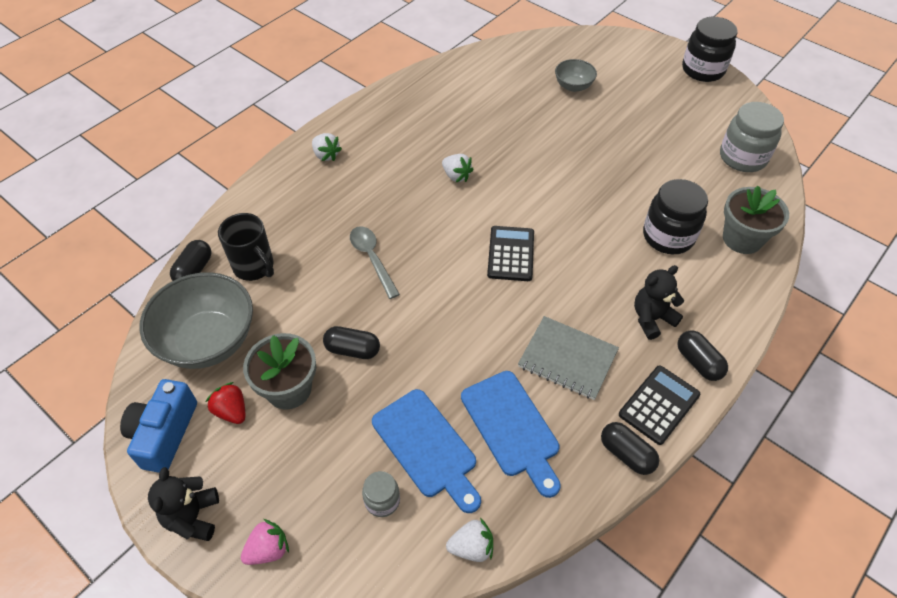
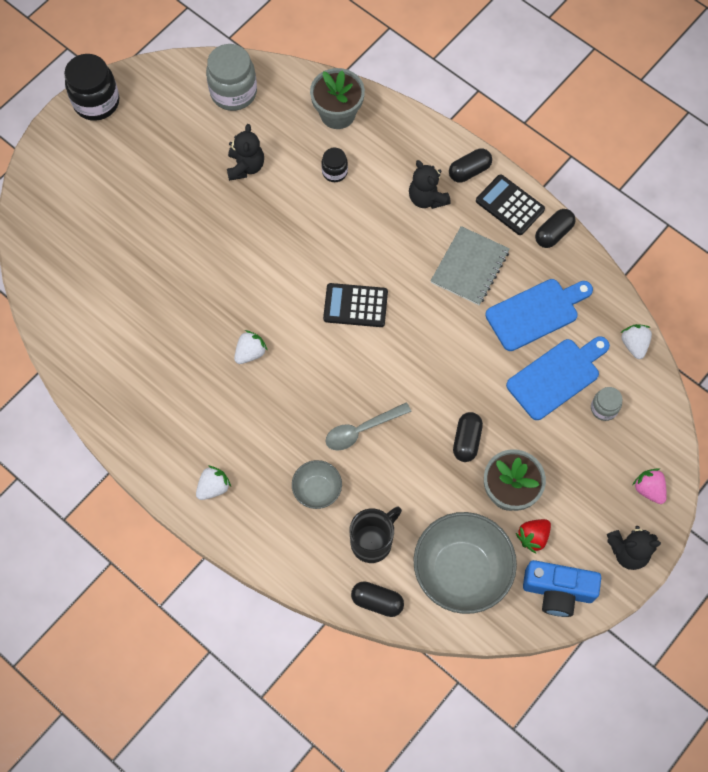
camera: 90 degrees left, 15 degrees up
(573, 86) = (114, 231): grey bowl -> grey bowl (317, 490)
(658, 168) = (245, 167): none -> black teddy bear
(668, 236) = (334, 172): black jar -> black jar, size x0.53

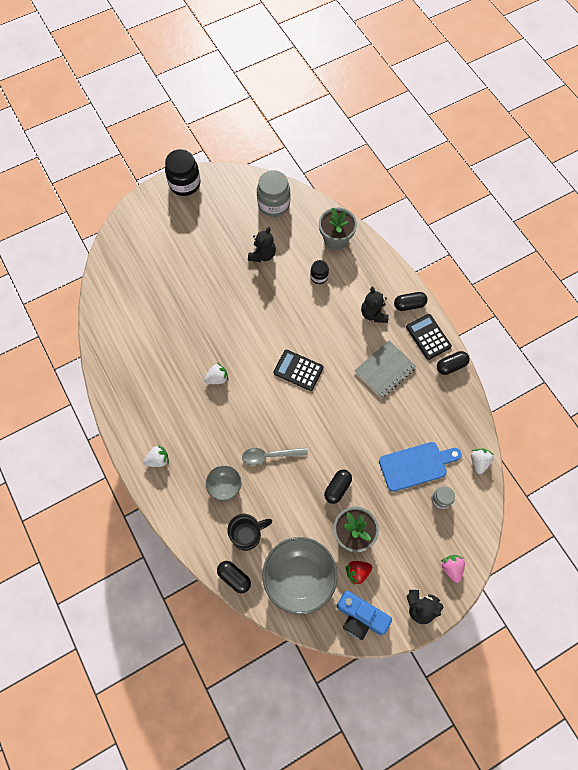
camera: 20 degrees right, 0 degrees up
(536, 313) = (418, 416): blue cutting board -> none

